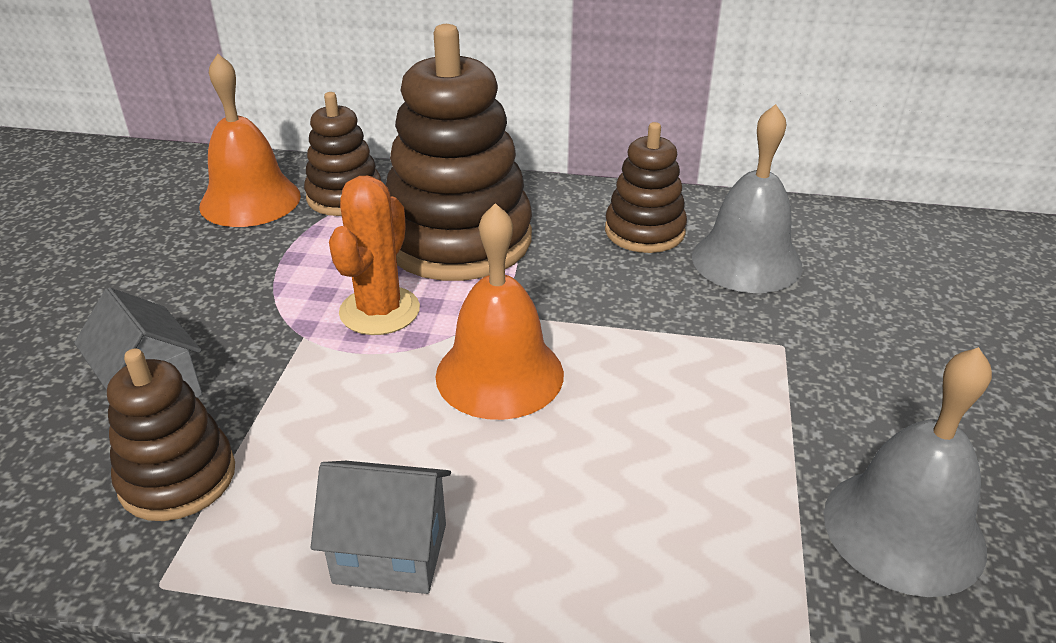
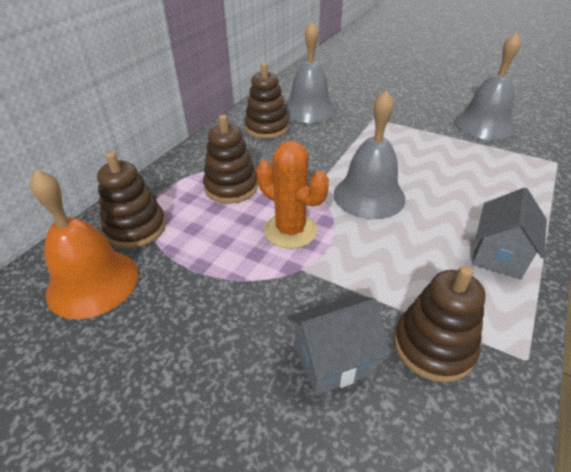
camera: 70 degrees left, 5 degrees up
(458, 239) = (231, 187): brown stacking toy -> brown stacking toy, size x0.55
(499, 374) = (369, 196): orange bell -> grey bell

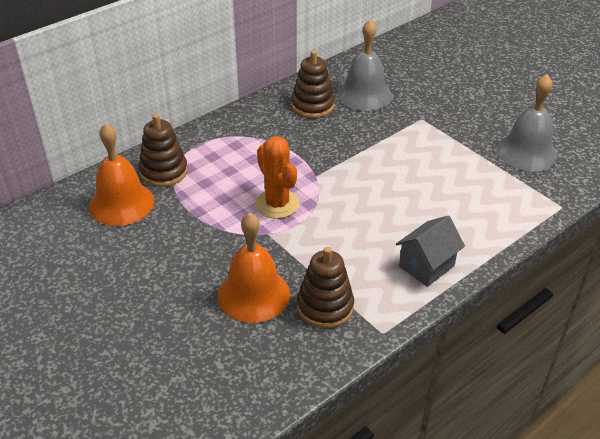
camera: 20 degrees right, 0 degrees up
(231, 187) = (250, 156): brown stacking toy -> none
(333, 360) = (253, 294): grey house -> orange bell
(369, 196) = (359, 193): grey bell -> none

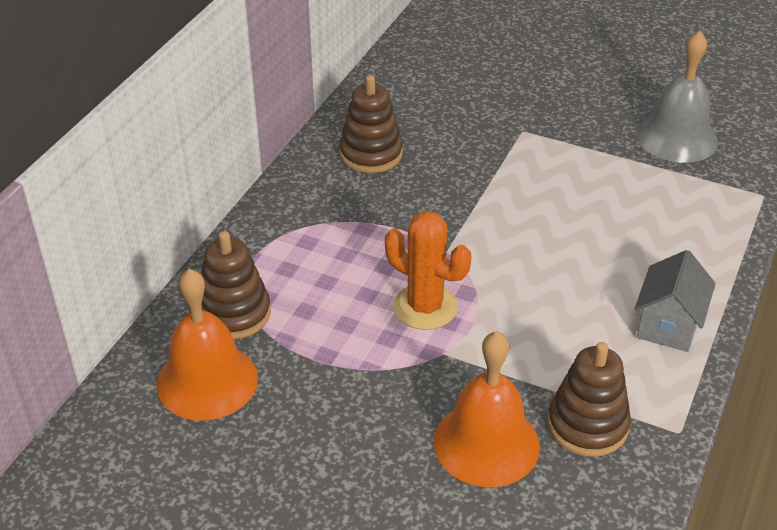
camera: 25 degrees left, 0 degrees up
(364, 95) = (428, 119): grey bell -> none

